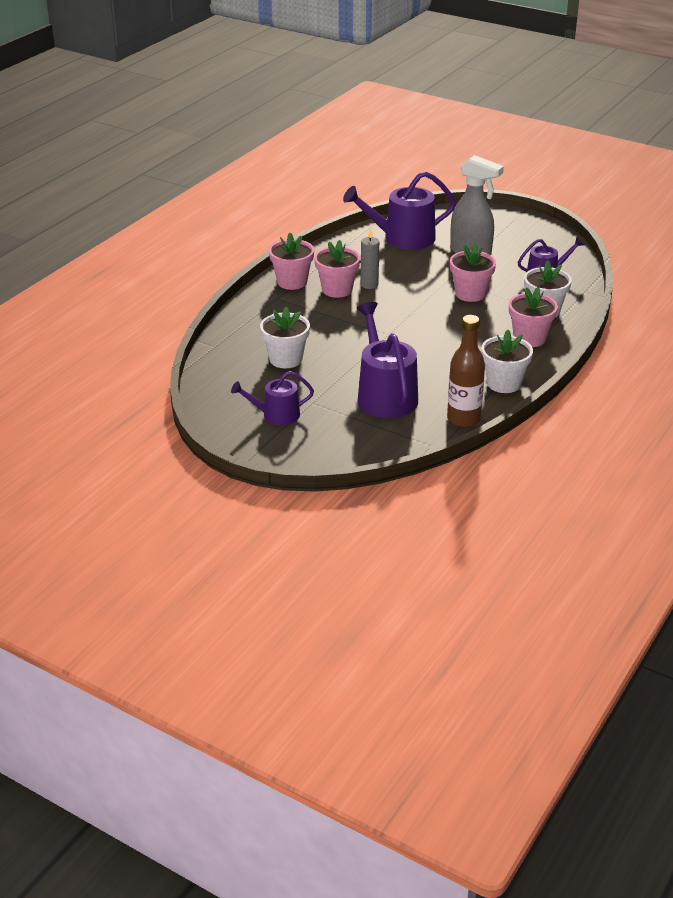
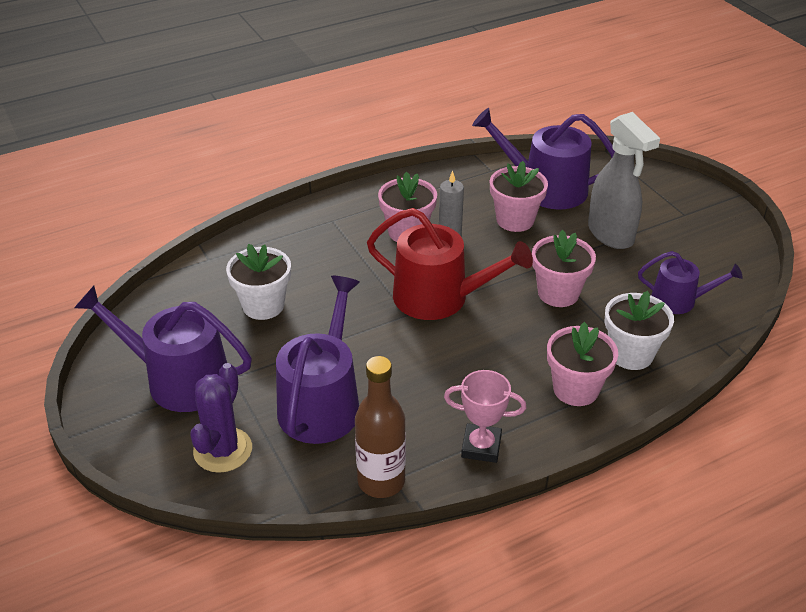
camera: 30 degrees right, 5 degrees up
(276, 415) = (179, 379): purple watering can -> purple watering can, size x1.71
(292, 282) = (368, 205): pink flower pot -> pink flower pot (515, 220)
(349, 438) = (223, 450): none -> purple cactus
(398, 319) = (439, 298): none -> red watering can
(504, 383) = (481, 447): white flower pot -> pink trophy

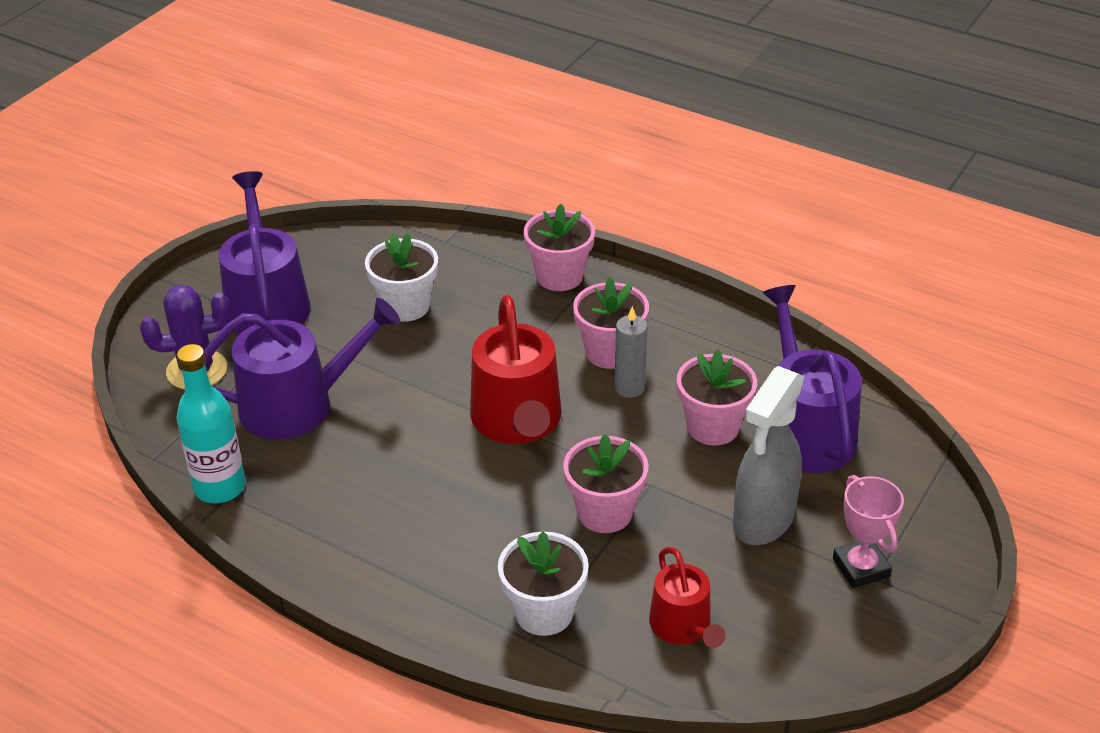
camera: 60 degrees right, 0 degrees up
(381, 481) = (220, 487): brown bottle -> turquoise bottle
(481, 447) = (310, 540): pink trophy -> pink trophy (861, 568)
(576, 389) = (448, 584): pink flower pot -> pink flower pot (559, 276)
(679, 300) = (683, 627): purple watering can -> red watering can

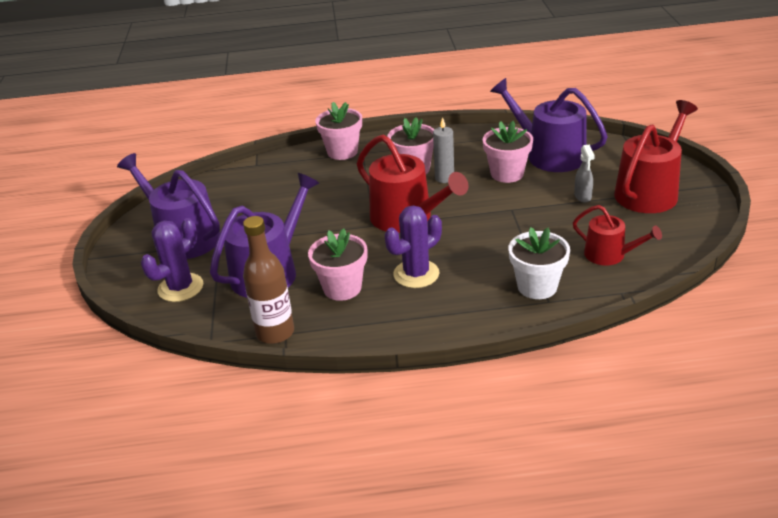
camera: 35 degrees left, 5 degrees down
(220, 487) = (275, 332): turquoise bottle -> brown bottle
(406, 306) = (273, 201): white flower pot -> none
(436, 506) = (416, 274): none -> purple cactus
(605, 512) = (506, 231): pink flower pot -> pink flower pot (342, 288)
(763, 520) = (583, 196): grey spray bottle -> grey spray bottle, size x0.48
(861, 568) = (649, 191): pink trophy -> red watering can

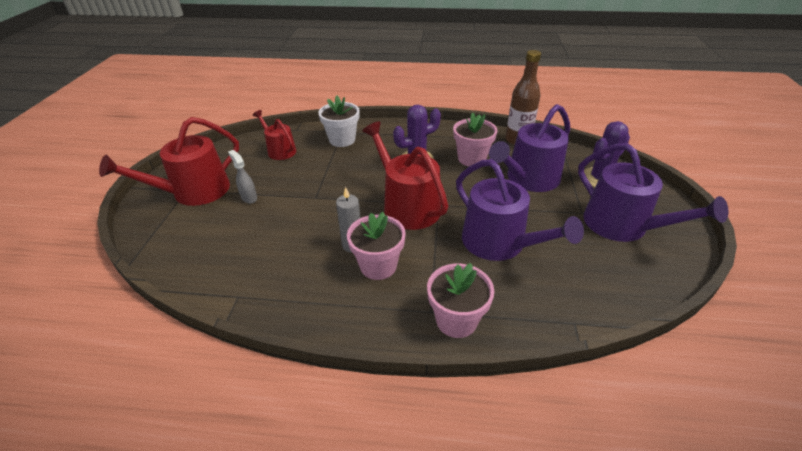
camera: 170 degrees left, 5 degrees up
(507, 174) = (289, 237): pink flower pot -> none
(549, 155) = (228, 254): purple watering can -> purple watering can (499, 243)
(583, 196) = (249, 198): grey spray bottle -> grey spray bottle turned 45 degrees counterclockwise

